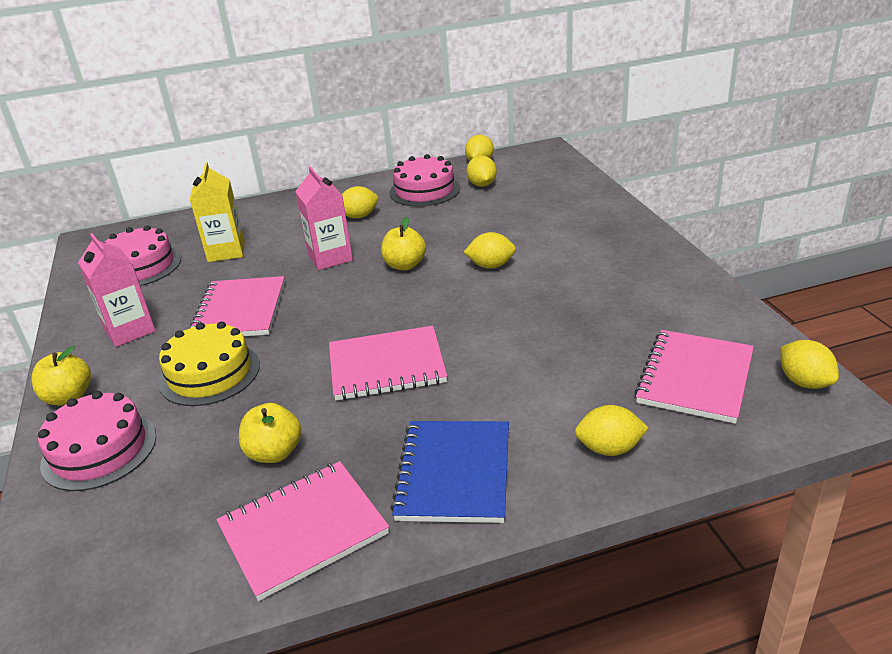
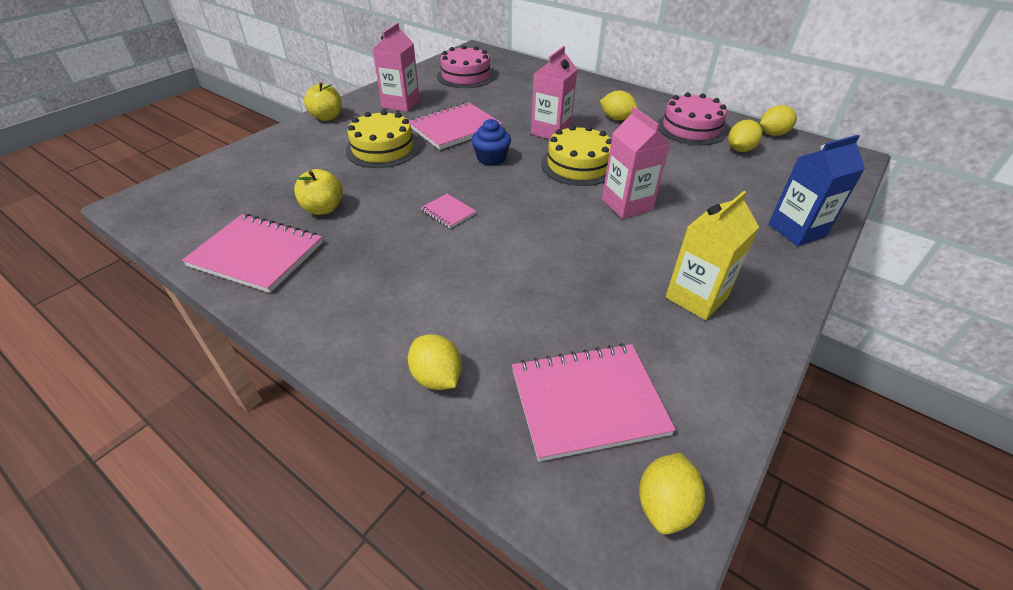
camera: 50 degrees right, 10 degrees up
(99, 450) = (289, 148): pink cake -> none
(226, 251) = (513, 93): yellow carton -> yellow carton (696, 297)
(329, 308) = (491, 159): none -> blue cupcake
(387, 366) = (448, 212): pink notebook -> pink notebook, size x0.48
(405, 265) = (578, 165): yellow apple -> yellow cake
(454, 473) = (350, 298): blue notebook -> none
(491, 266) = (627, 205): yellow lemon -> pink carton
(602, 211) = (796, 230): none -> blue carton

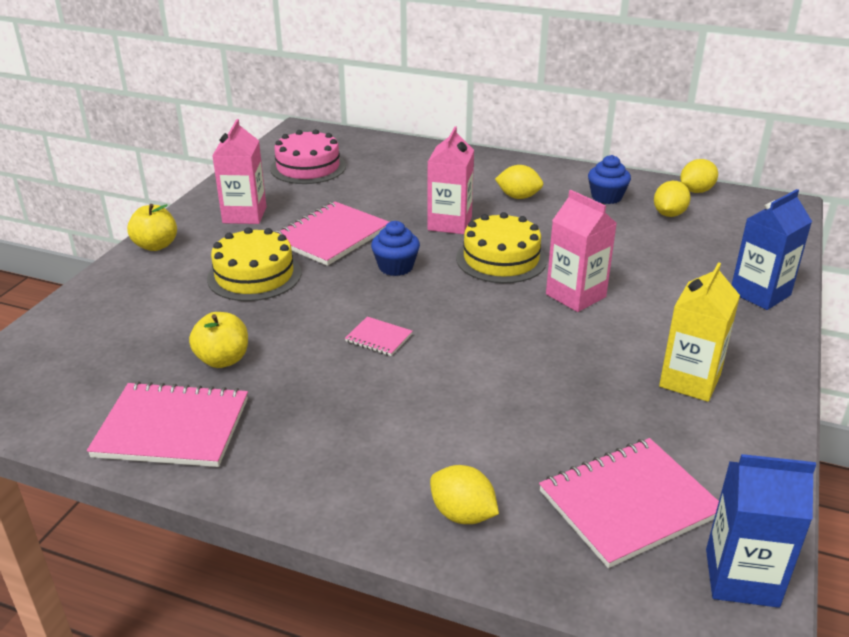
camera: 15 degrees left, 10 degrees down
(664, 505) = (741, 577): yellow lemon -> blue carton
(691, 128) = (606, 197): pink cake -> blue cupcake

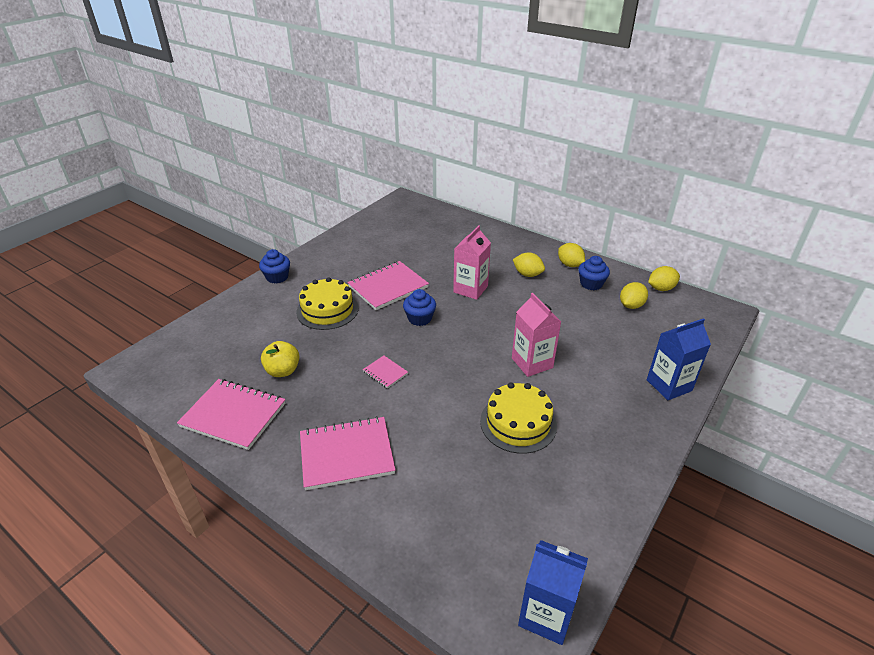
camera: 15 degrees right, 5 degrees up
(156, 246) = (277, 277): yellow apple -> blue cupcake
(244, 215) = (340, 262): pink carton -> none
(308, 167) = (396, 230): pink cake -> none
(462, 514) = (381, 519): yellow lemon -> yellow lemon (569, 265)
(501, 259) = (493, 324): yellow cake -> yellow cake (518, 423)
(629, 503) = (494, 537): pink notebook -> pink notebook (346, 454)
(690, 380) = (582, 448): yellow carton -> none

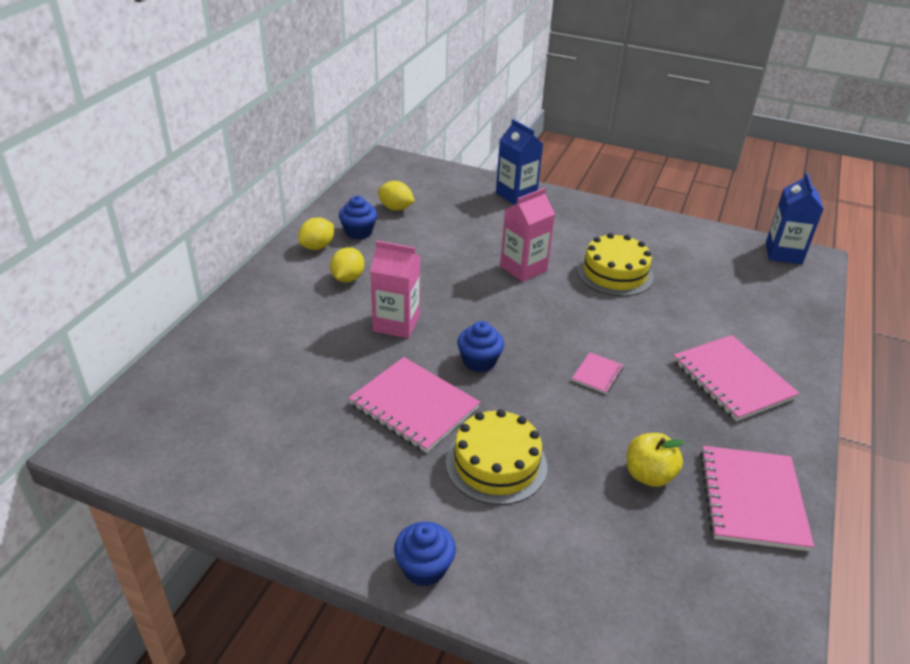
camera: 105 degrees left, 0 degrees up
(661, 288) = (356, 189): yellow lemon -> none

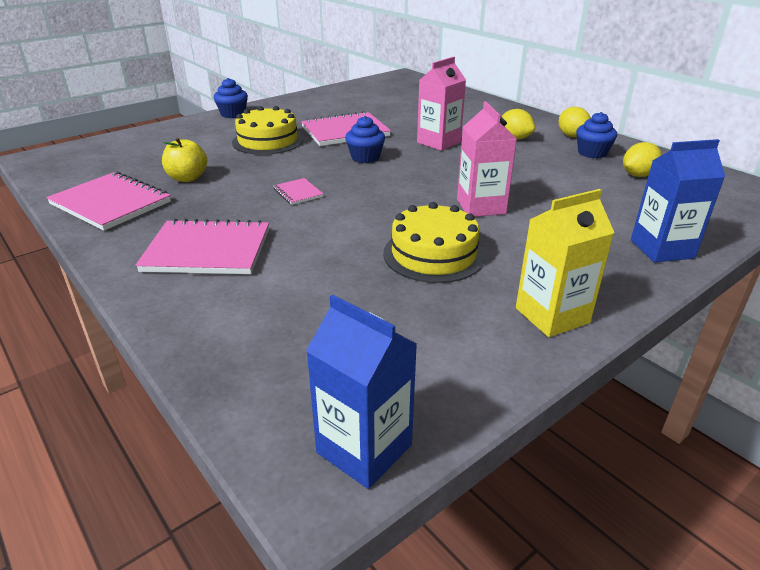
camera: 120 degrees right, 5 degrees down
(630, 222) = (552, 315): none -> yellow carton

